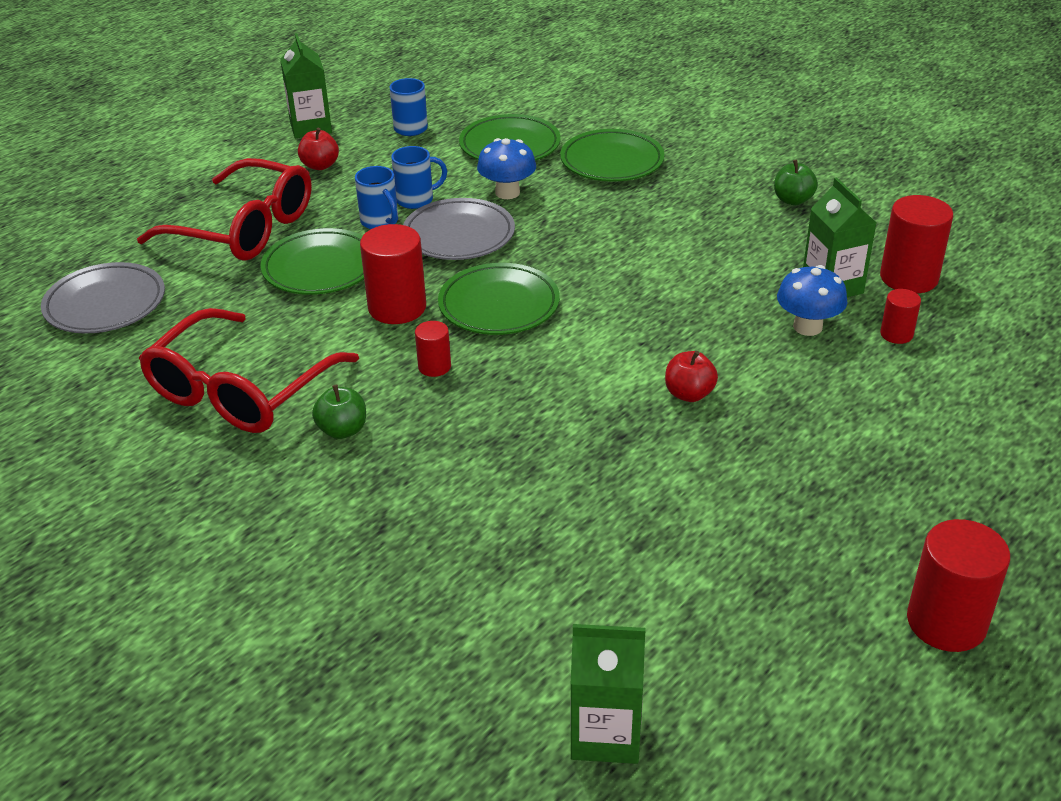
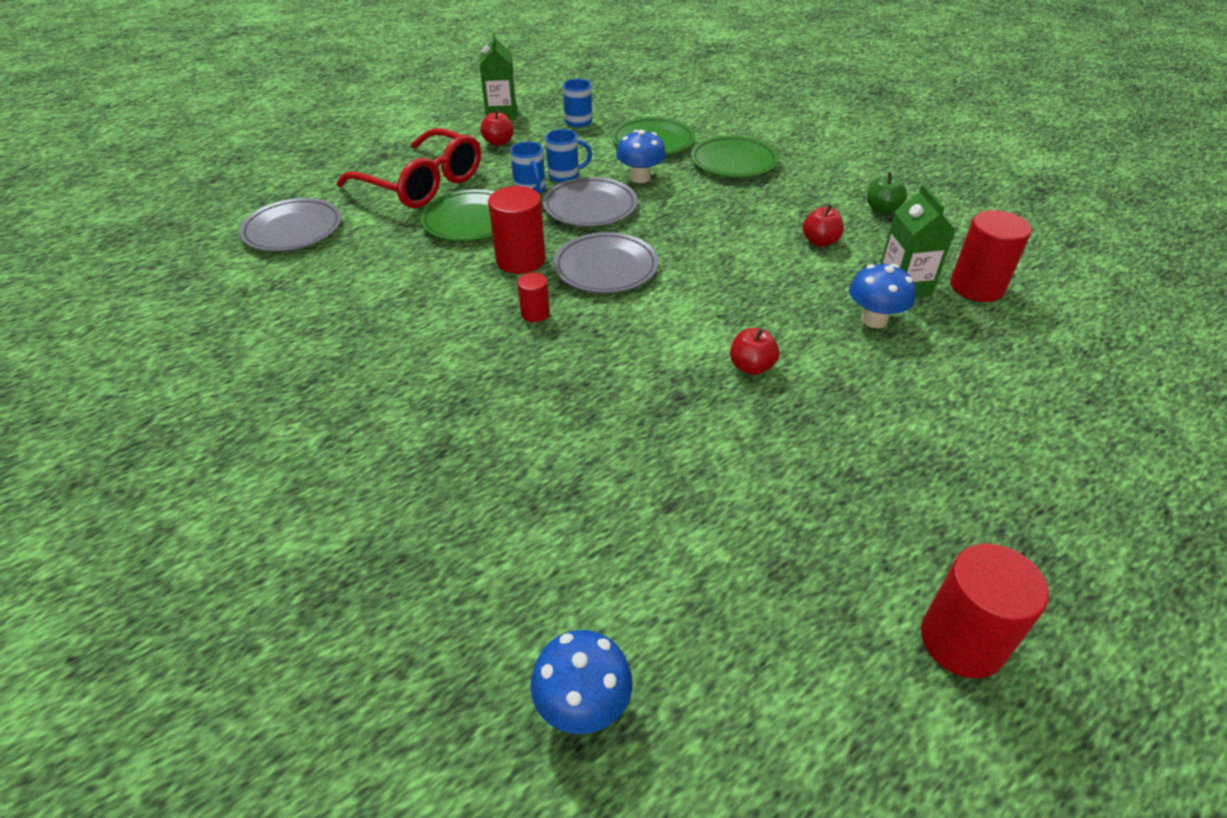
camera: 10 degrees right, 5 degrees up
(240, 390) = (369, 313): red glasses -> none
(342, 430) = (439, 358): green apple -> none
(499, 305) = (606, 268): green plate -> grey plate
(605, 734) = (583, 705): green carton -> blue mushroom
(732, 246) = (820, 241): none -> red apple
(896, 334) = (956, 337): red cylinder -> none

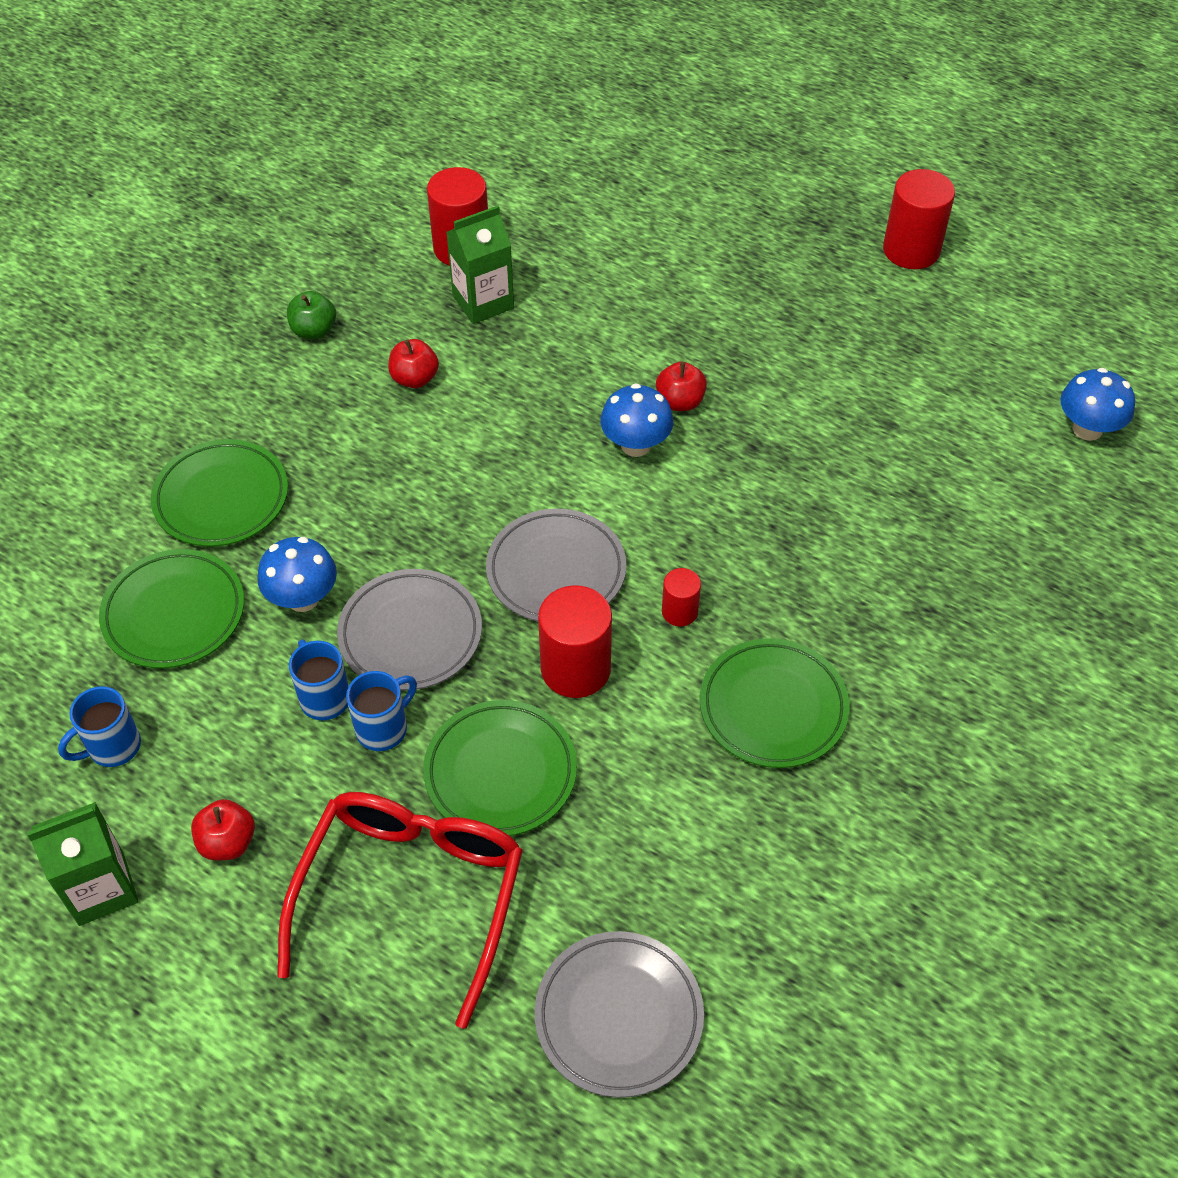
camera: 110 degrees left, 10 degrees up
(424, 336) = (773, 707): none -> green plate
(874, 320) = (556, 320): blue mushroom -> blue mushroom (636, 445)

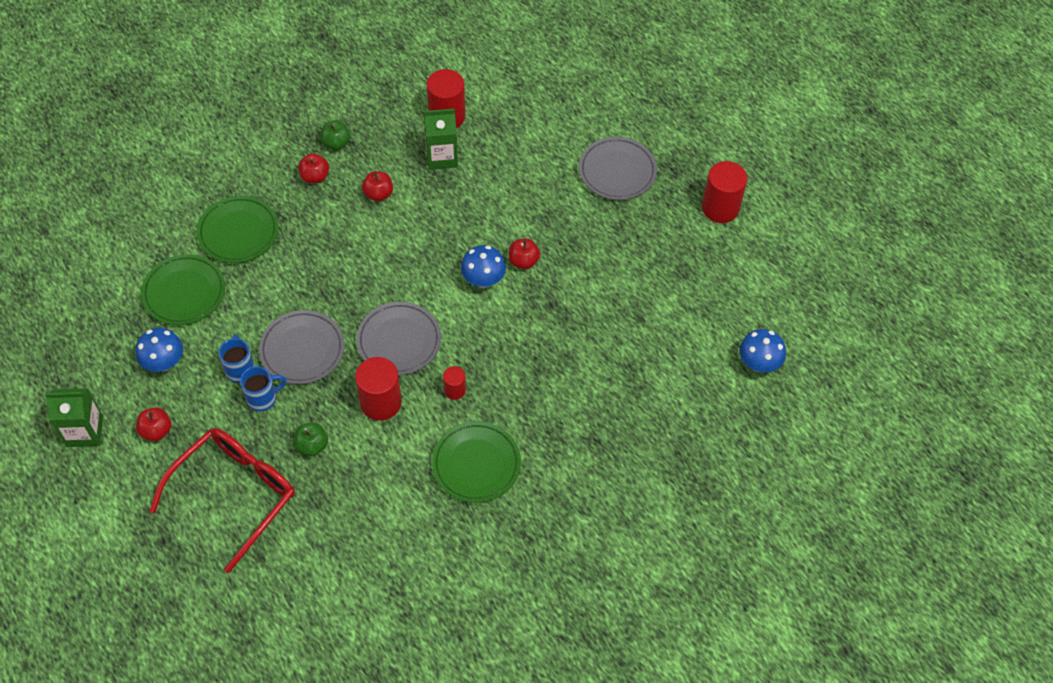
camera: 20 degrees right, 5 degrees up
(112, 747) = (121, 357): blue mug -> none
(303, 598) = (255, 308): blue mushroom -> blue mushroom (164, 362)
(304, 384) = (315, 176): none -> red apple
(500, 772) = (312, 445): green plate -> green apple
(619, 1016) = (307, 597): grey plate -> grey plate (617, 171)

